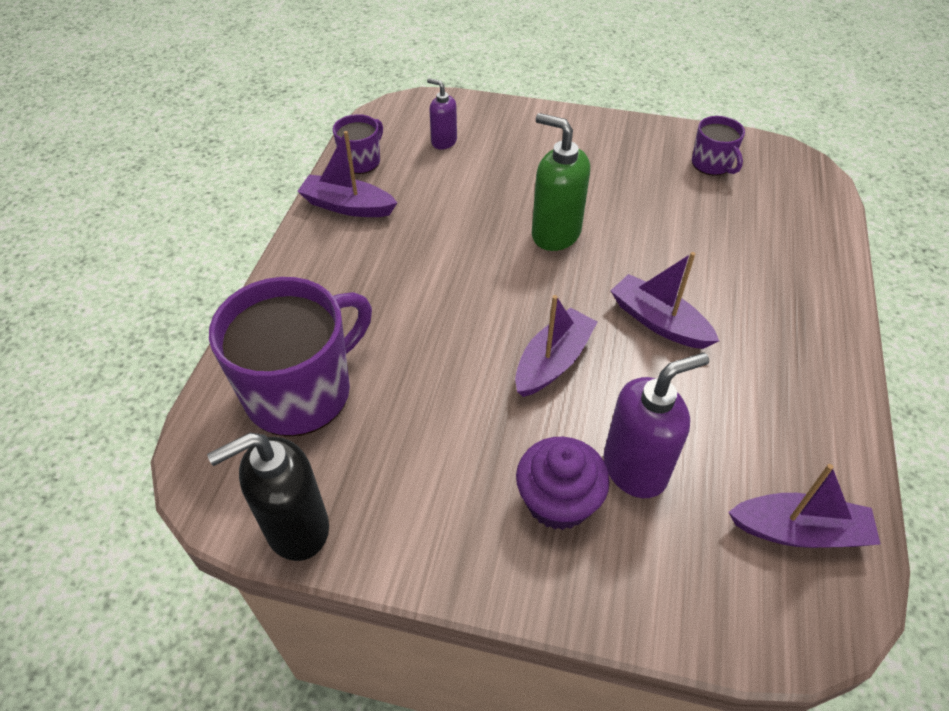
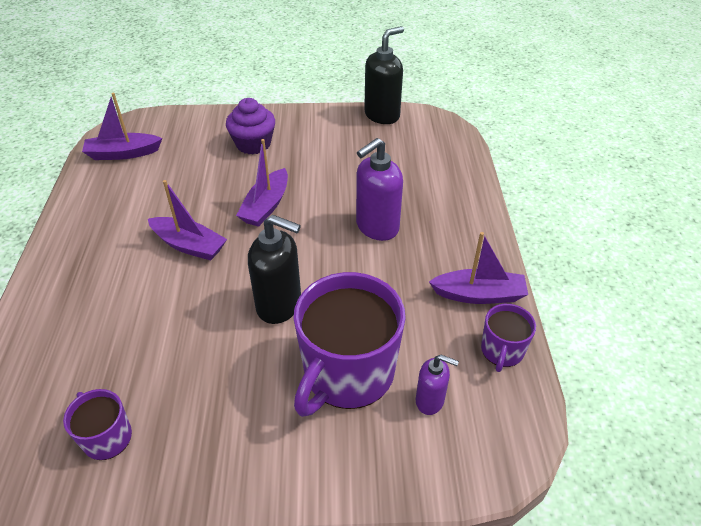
camera: 165 degrees right, 5 degrees down
(301, 391) = (419, 163): purple mug -> purple mug (347, 373)
(555, 234) = (279, 305): green soap dispenser -> black soap dispenser
(635, 468) = (210, 163): purple soap dispenser -> purple soap dispenser (377, 227)

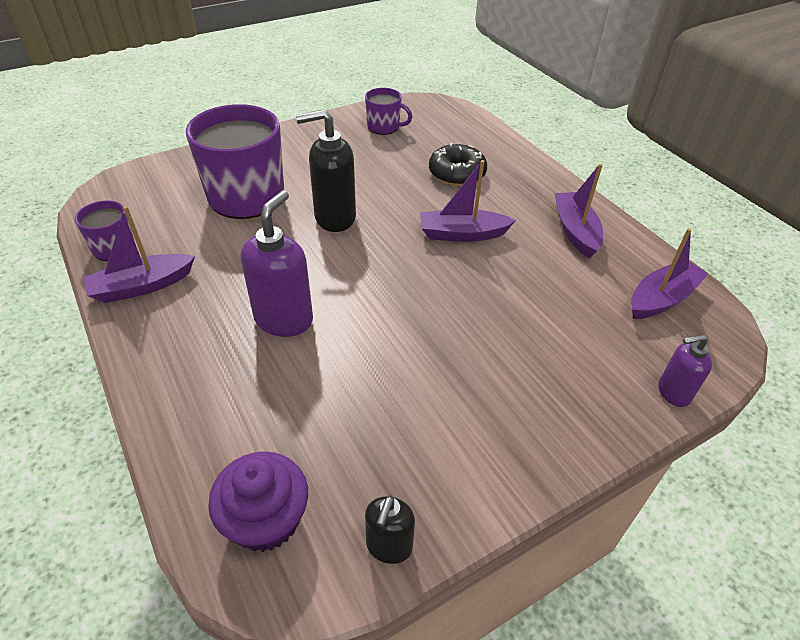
camera: 150 degrees right, 0 degrees up
(116, 315) = (457, 173): none -> black donut
(253, 144) = (534, 379): purple cupcake -> purple cupcake (266, 519)
(266, 206) = (429, 298): purple boat -> purple boat (575, 231)
(382, 115) = (389, 546): black soap dispenser -> black soap dispenser, size x0.58
(430, 401) = (173, 199): purple soap dispenser -> purple soap dispenser (673, 392)

